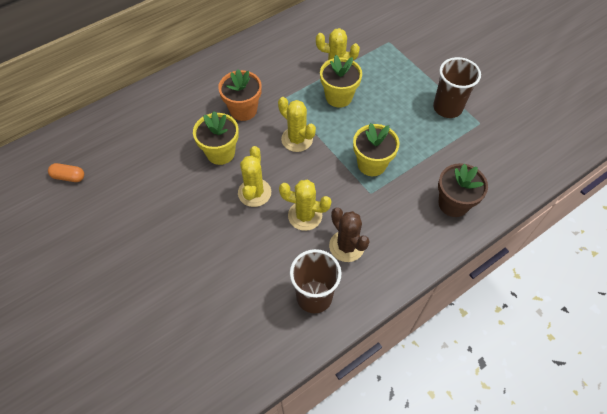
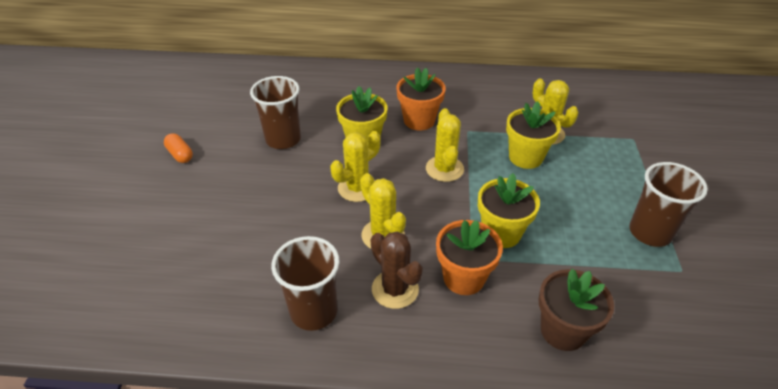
camera: 40 degrees right, 15 degrees down
(69, 177) = (232, 94): orange capsule -> orange capsule (180, 155)
(159, 190) = (283, 139): none -> brown cup
(346, 246) = (395, 289): brown cactus -> brown cactus turned 45 degrees counterclockwise
(377, 210) = (463, 278): none -> orange flower pot

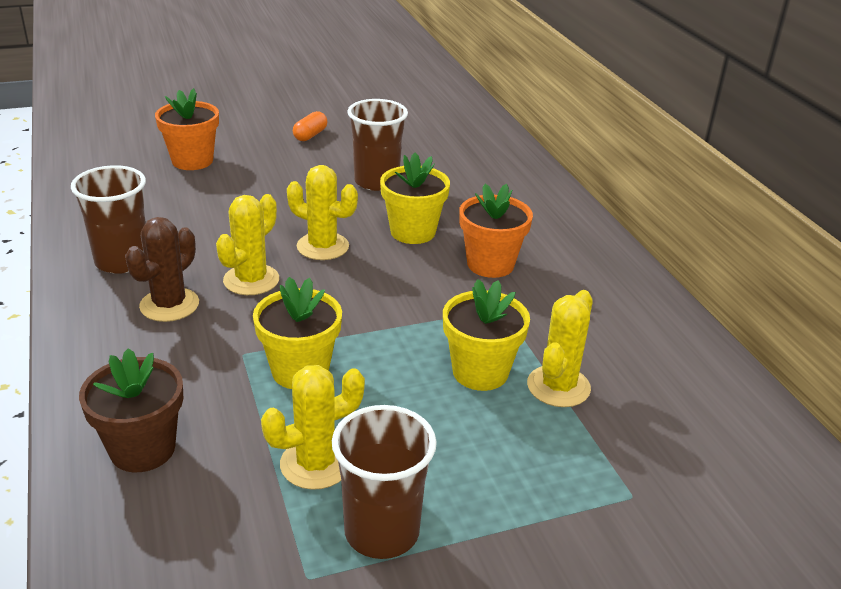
camera: 65 degrees right, 10 degrees down
(444, 169) = (401, 303): yellow cactus -> yellow cactus (316, 464)
(463, 278) = (205, 352): orange flower pot -> orange flower pot (192, 161)

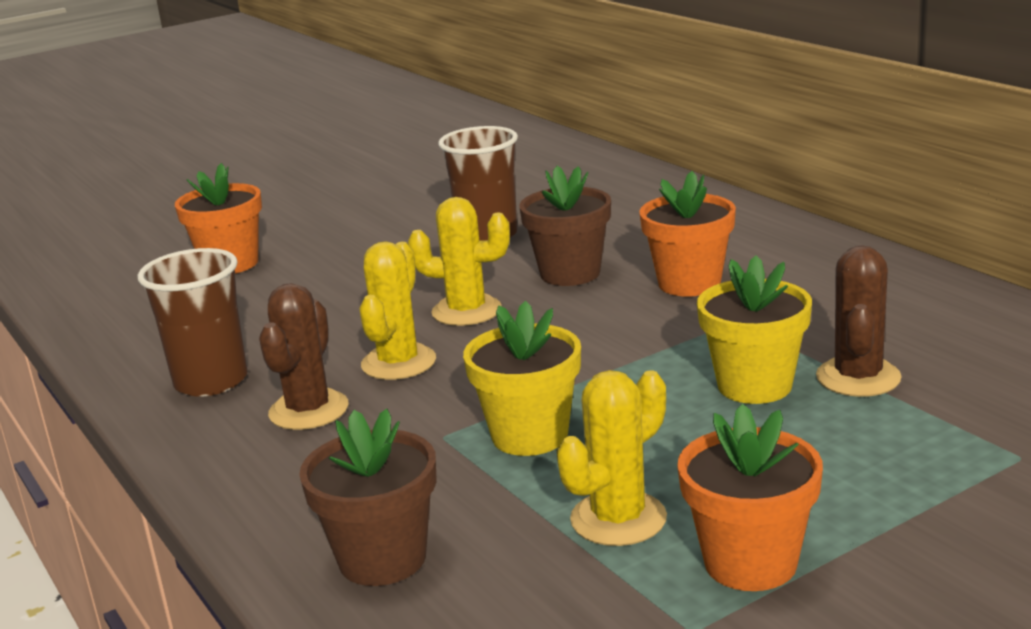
camera: 10 degrees left, 10 degrees down
(310, 135) = (368, 209): orange capsule -> none
(382, 531) = (750, 563): brown cup -> orange flower pot
(413, 232) = (570, 273): yellow flower pot -> brown flower pot
(558, 386) = (858, 377): yellow cactus -> brown cactus

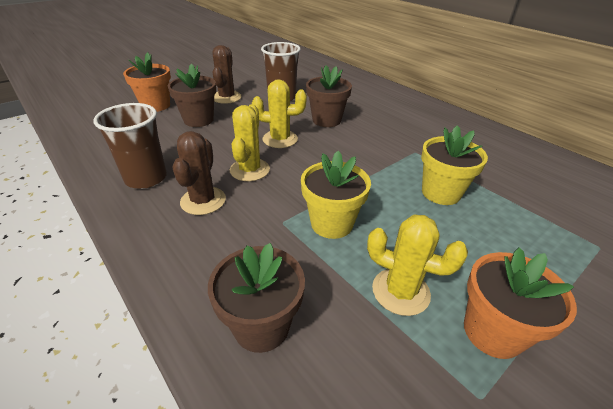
camera: 10 degrees left, 15 degrees up
(312, 285) = (198, 120): none -> brown flower pot
(618, 519) = (400, 291): yellow cactus -> yellow cactus turned 75 degrees clockwise
(689, 283) = (385, 129): orange flower pot -> none
(858, 377) = (490, 189): brown cactus -> brown cactus (226, 97)

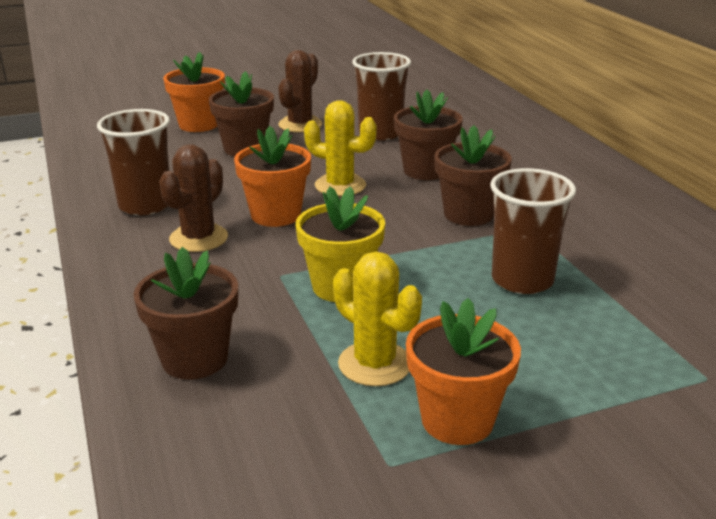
camera: 20 degrees right, 10 degrees down
(249, 170) = (275, 215): yellow cactus -> orange flower pot
(373, 148) = (468, 214): none -> brown flower pot
(441, 193) = (522, 280): yellow flower pot -> brown cup

